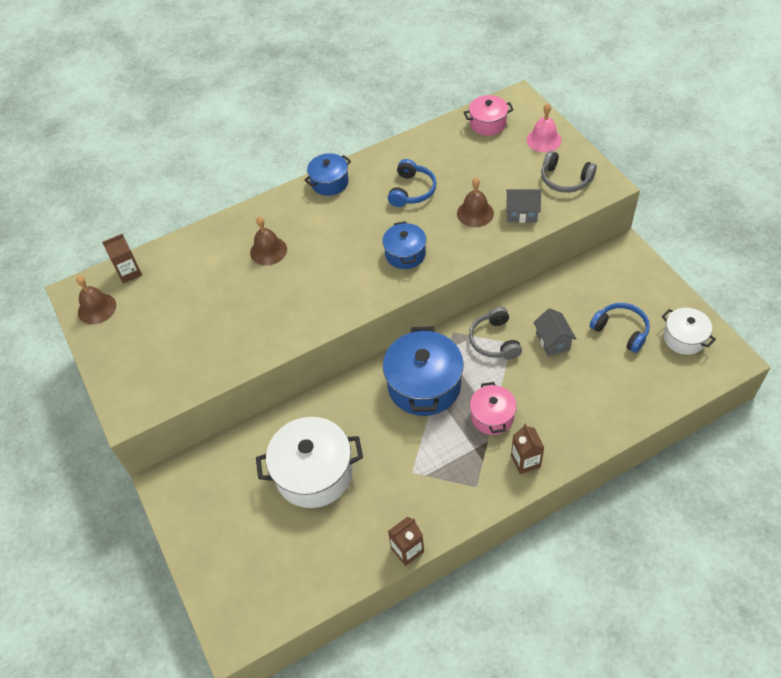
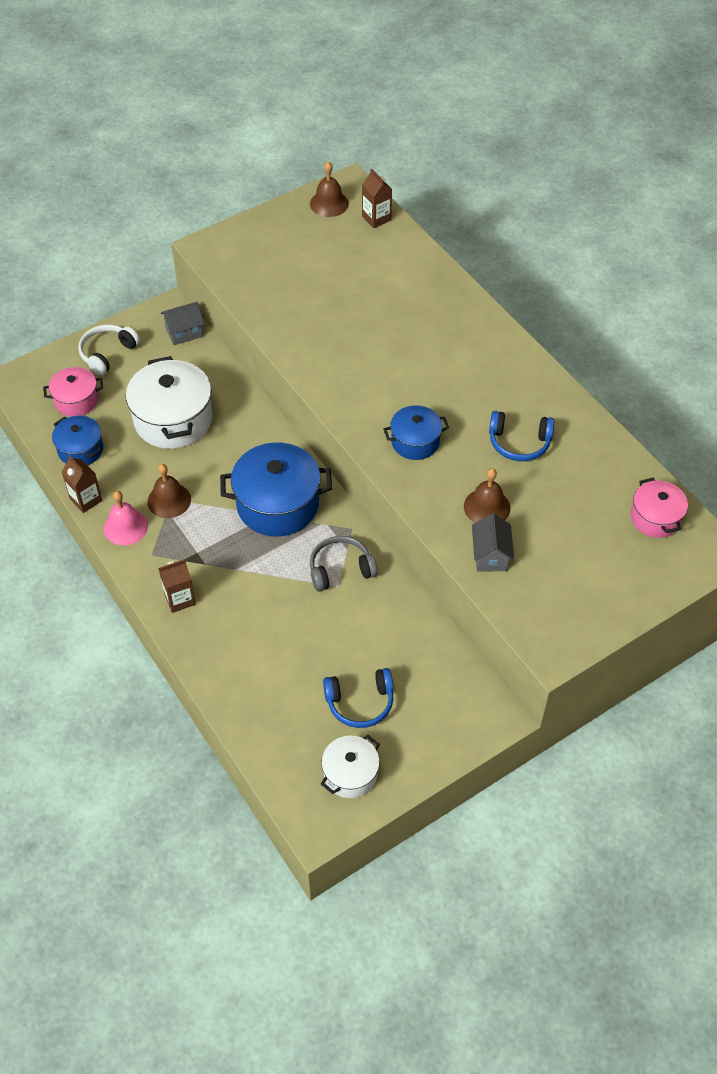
camera: 80 degrees right, 0 degrees up
(212, 540) = (107, 353): none -> white headphones
(268, 251) = (413, 322): brown bell -> brown bell (169, 500)
(329, 182) = (524, 364): blue pot -> blue pot (80, 450)
(492, 416) = (236, 568): pink pot -> pink pot (76, 400)
(543, 140) = (632, 581): pink bell -> pink bell (125, 527)
(552, 341) = (341, 628): grey house -> grey house (184, 332)
(565, 179) = (557, 604): grey headphones -> none
(621, 330) = (360, 702): blue headphones -> blue headphones turned 45 degrees clockwise

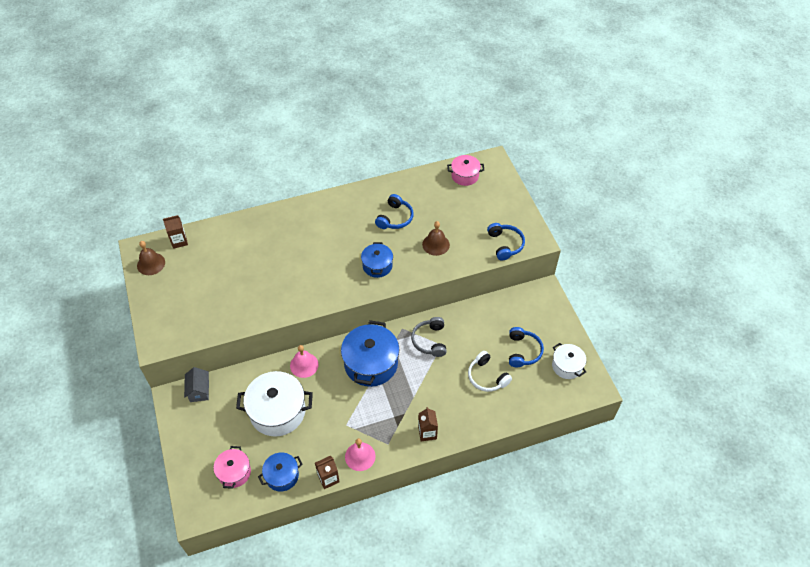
camera: 75 degrees left, 0 degrees up
(107, 353) = (197, 444): white headphones -> white headphones (487, 377)
(169, 500) = (346, 426): brown bell -> none
(253, 428) = (304, 365): none -> pink bell
(490, 555) = (469, 251): grey house -> none
(526, 604) = (505, 244): none -> blue headphones

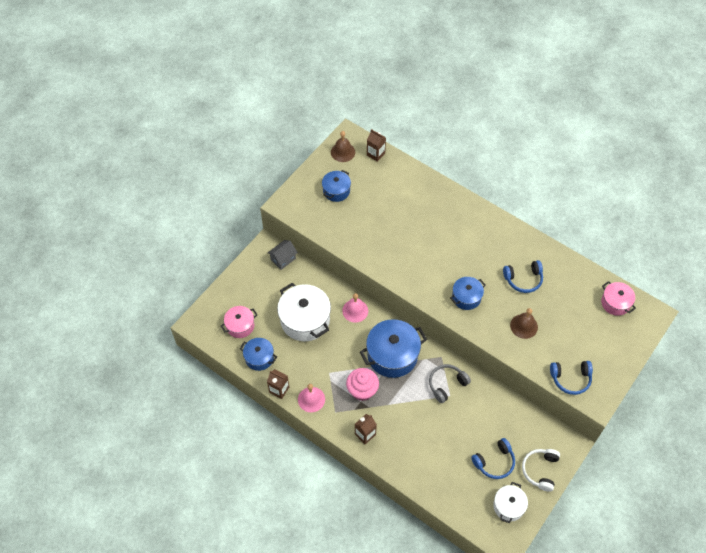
camera: 55 degrees right, 5 degrees up
(185, 294) = (336, 191): none -> blue pot
(384, 408) = (362, 390): none -> pink cupcake
(487, 377) = (448, 448): white headphones -> white headphones (540, 470)
(505, 244) = (570, 379): blue headphones -> blue headphones turned 45 degrees clockwise

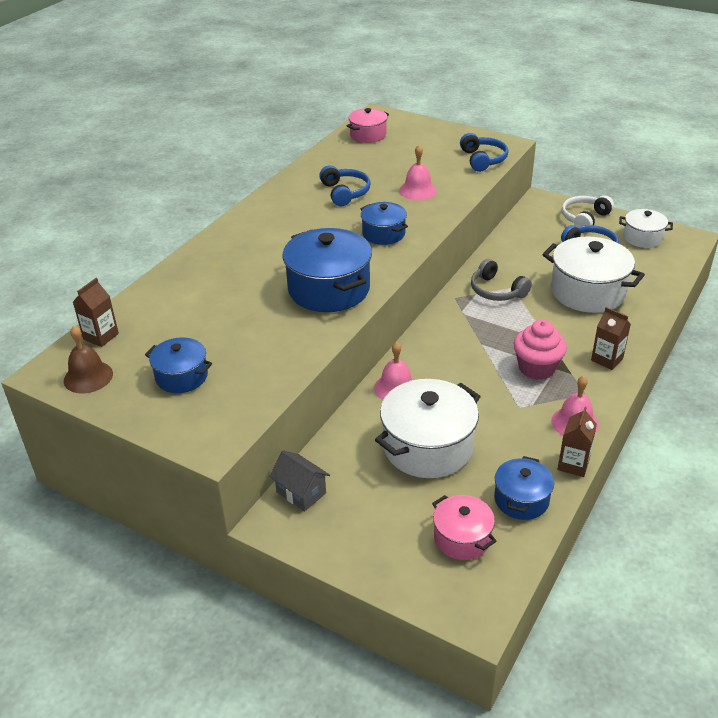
camera: 95 degrees left, 20 degrees down
(392, 355) = (466, 342): blue pot -> blue pot (329, 289)
(440, 443) = (587, 292): none -> white pot
(524, 326) = (418, 190): brown bell -> pink bell
(540, 470) = (584, 218): white headphones -> white headphones turned 120 degrees clockwise

